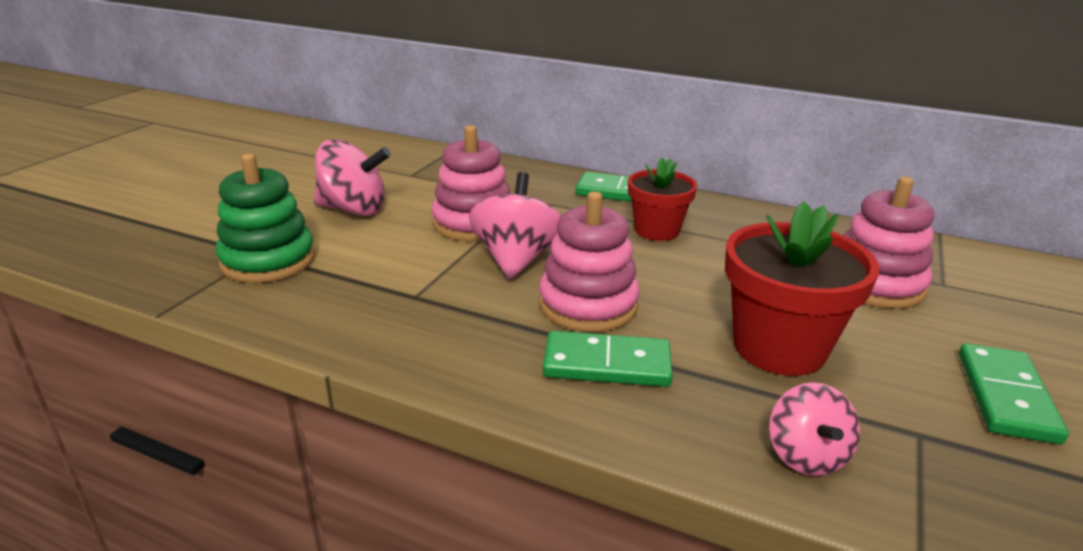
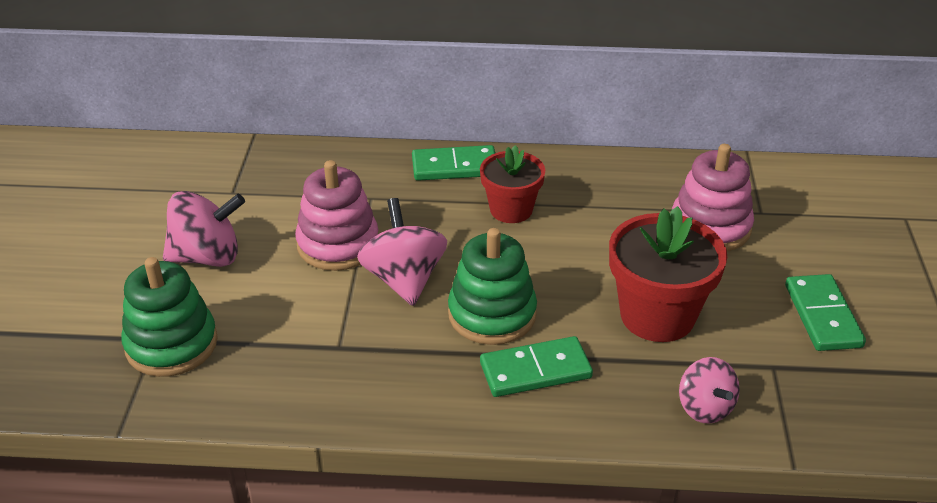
camera: 20 degrees left, 10 degrees up
(588, 305) = (492, 314): pink stacking toy -> green stacking toy

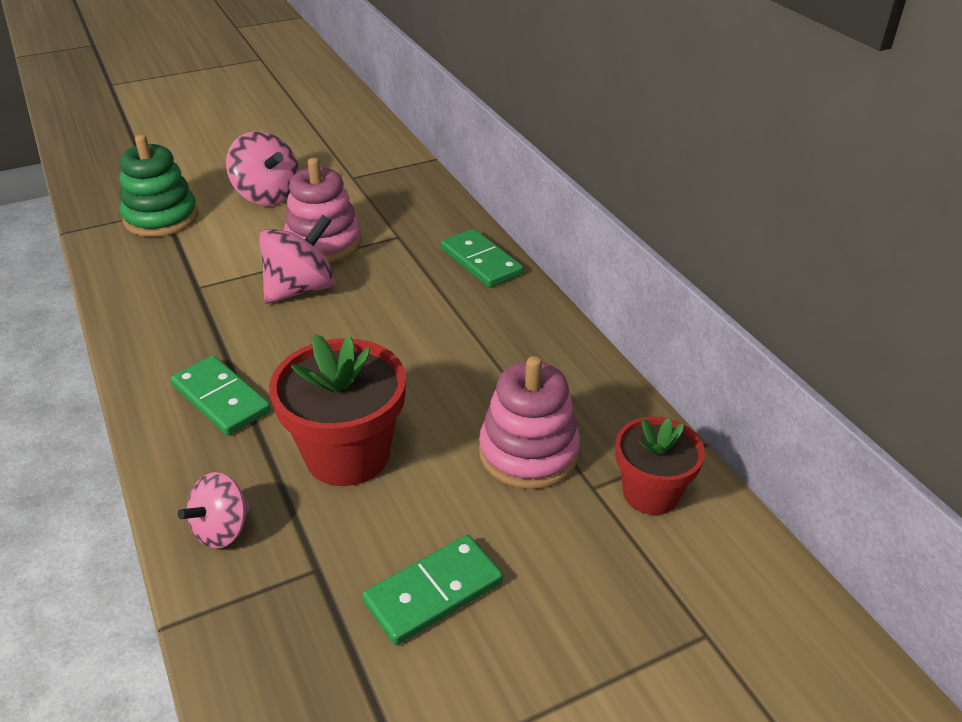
camera: 60 degrees right, 0 degrees up
(492, 314) = (284, 349): green stacking toy -> none
(511, 210) = (444, 312): red flower pot -> red flower pot (651, 493)

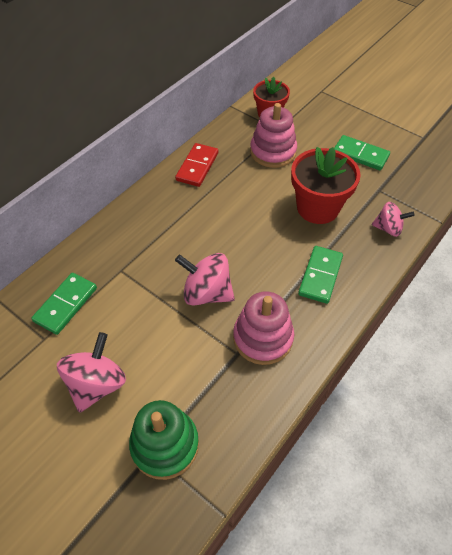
camera: 115 degrees left, 15 degrees up
(323, 243) = (148, 308): pink stacking toy -> pink stacking toy (263, 338)
(481, 262) = (131, 218): green domino -> green domino (66, 304)
(547, 347) = (197, 167): none -> red domino

